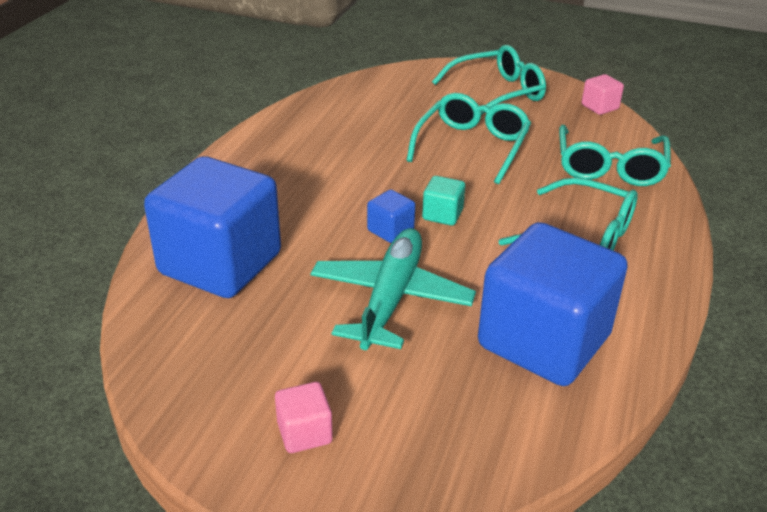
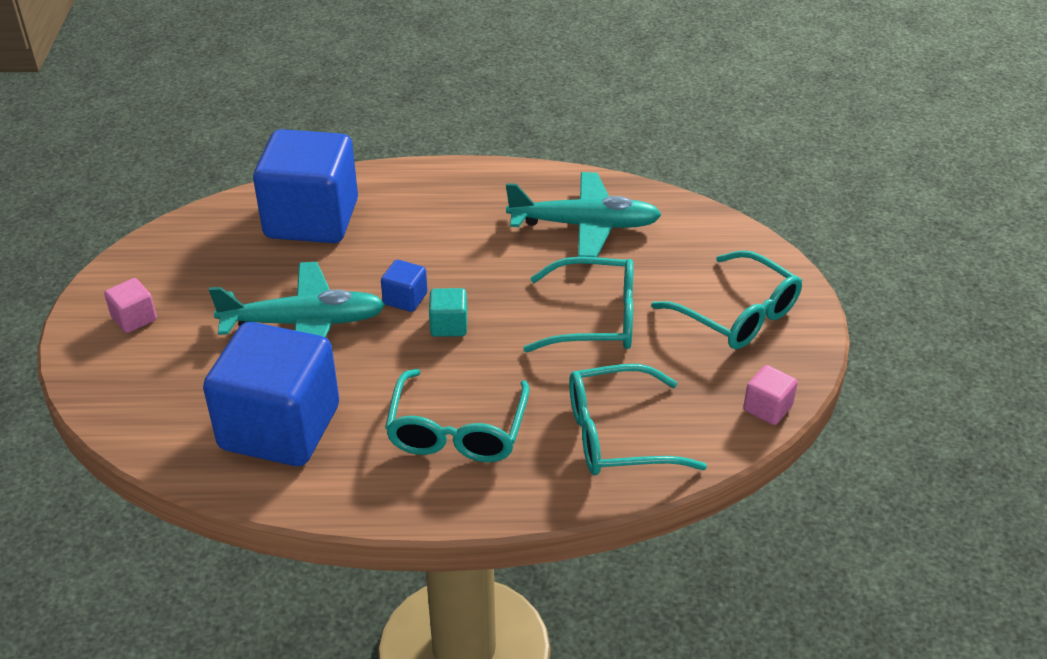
camera: 70 degrees right, 5 degrees up
(351, 124) = (584, 225): none -> turquoise plane

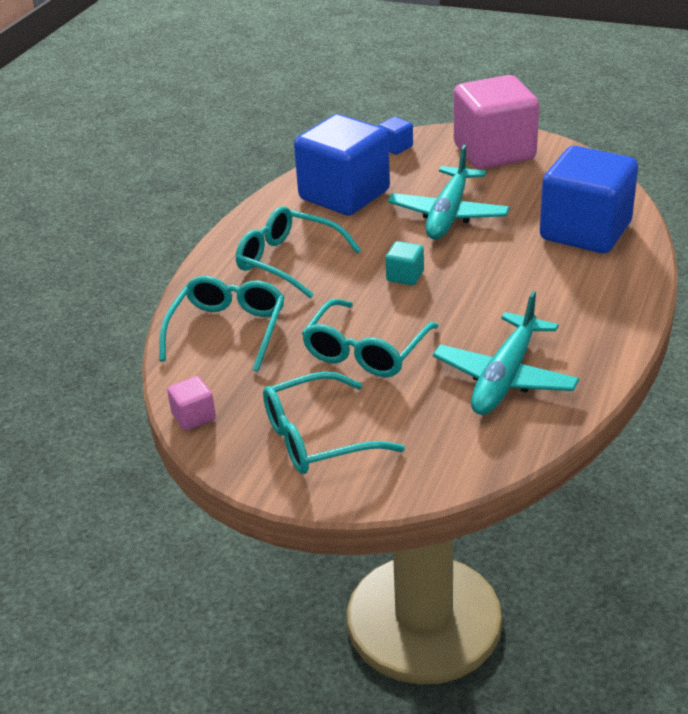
camera: 115 degrees right, 5 degrees down
(134, 318) = (494, 152): pink cube -> pink cube, size x2.48
(405, 299) = (451, 261): blue cube -> blue cube (395, 147)

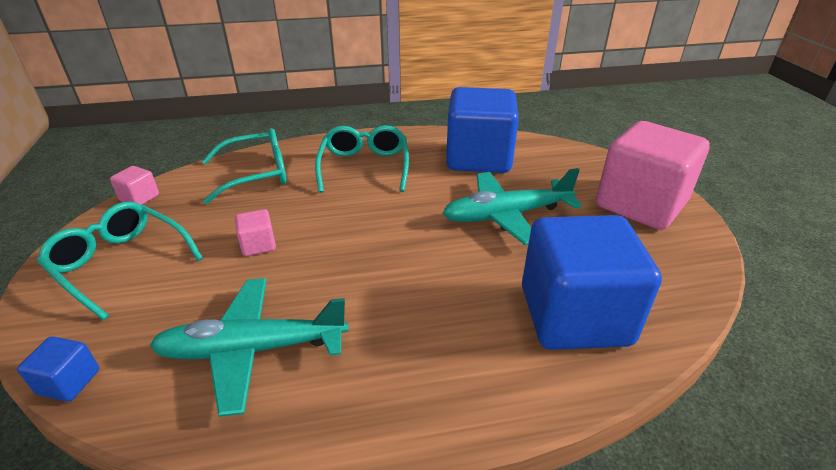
camera: 55 degrees right, 0 degrees up
(365, 351) = (258, 245): turquoise glasses -> pink cube
(395, 147) = (576, 155): blue cube -> blue cube (69, 382)
(405, 276) = (387, 226): turquoise cube -> none

